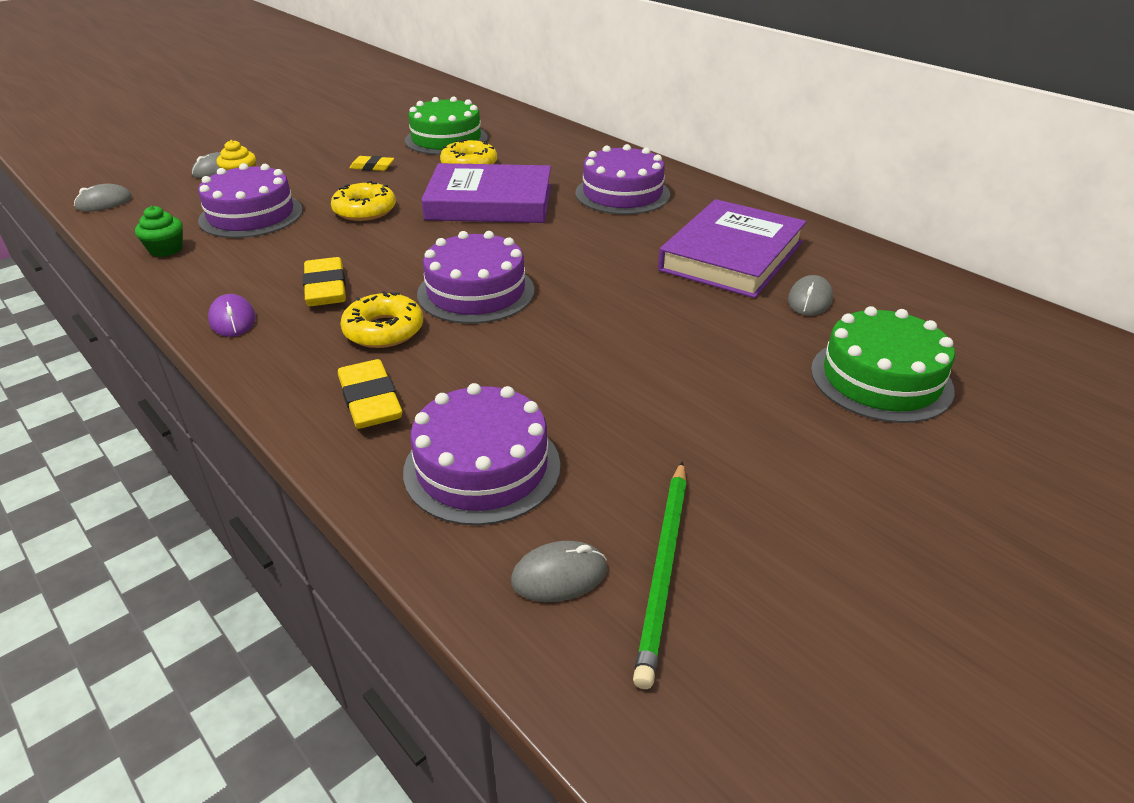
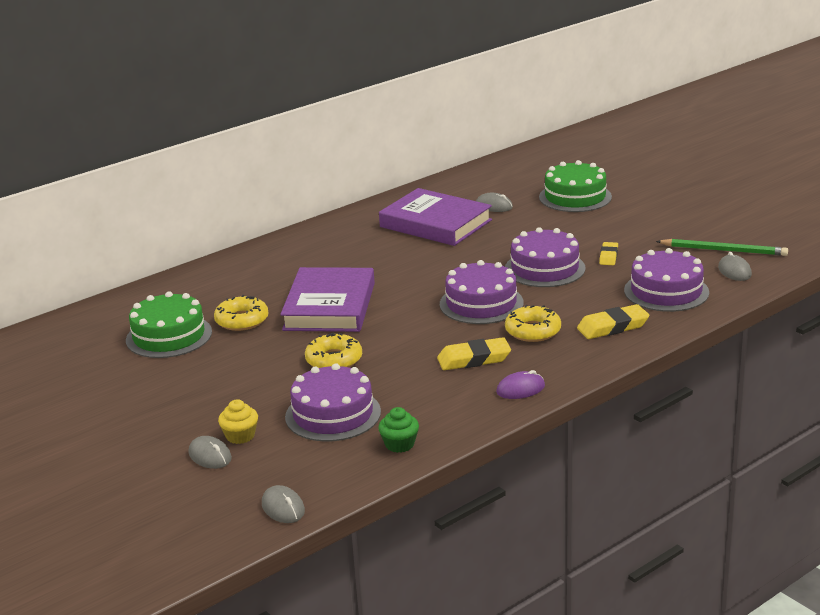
camera: 85 degrees left, 10 degrees down
(372, 167) = (231, 367): yellow eraser -> yellow eraser (608, 256)
(622, 194) = (325, 256): purple cake -> purple cake (545, 268)

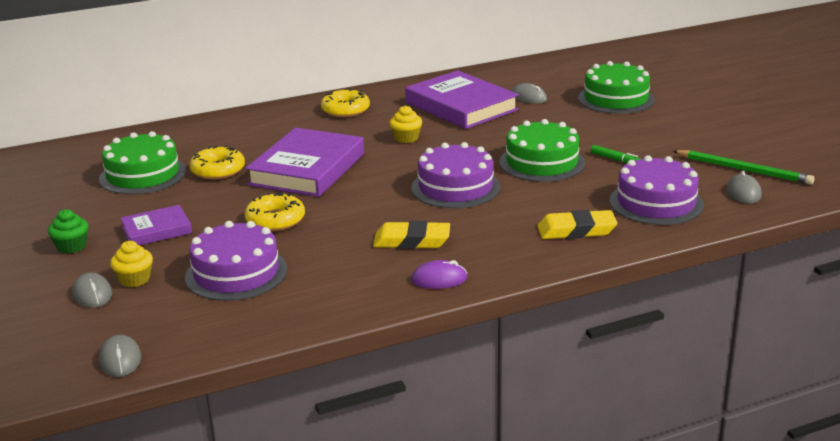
camera: 15 degrees right, 0 degrees up
(225, 387) = (156, 230): none -> purple book
(399, 444) = (279, 315): green cupcake -> green cupcake (71, 246)
(404, 262) = (406, 138): none -> yellow cupcake
(533, 331) = (490, 222): yellow donut -> yellow donut (345, 110)
(545, 268) = (542, 162): purple cake -> green cake
(608, 256) = (615, 159): yellow eraser -> green marker

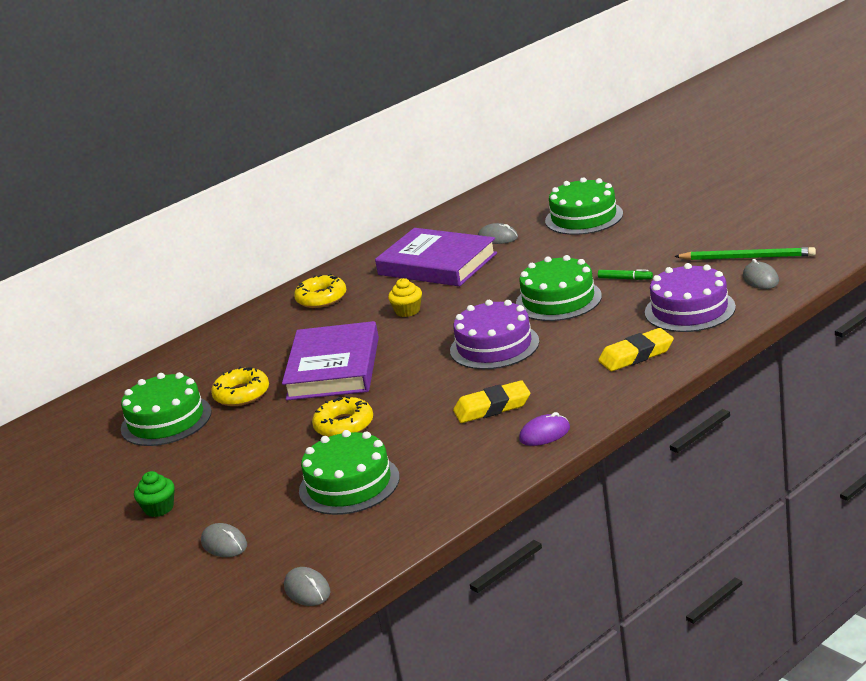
camera: 15 degrees left, 0 degrees up
(134, 279) = (254, 519): yellow cupcake -> none
(156, 230) = (232, 468): purple book -> none
(236, 273) = (349, 484): purple cake -> green cake

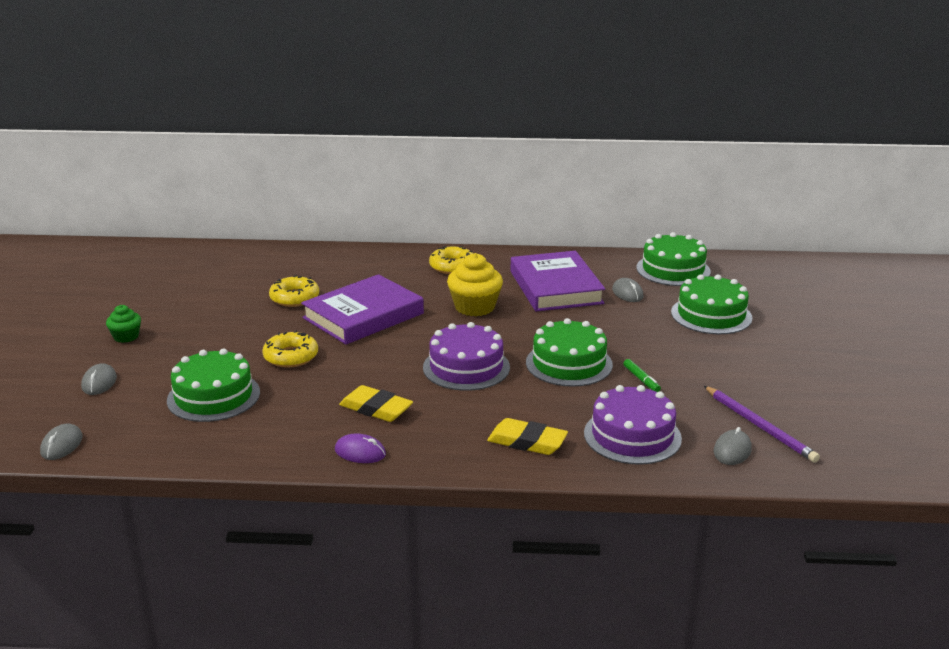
camera: 40 degrees right, 0 degrees up
(166, 420) = (236, 287): green cake -> green cake (673, 269)
(408, 311) = (475, 307): yellow cupcake -> yellow cupcake, size x1.73
(747, 257) = (759, 426): green pencil -> purple pencil

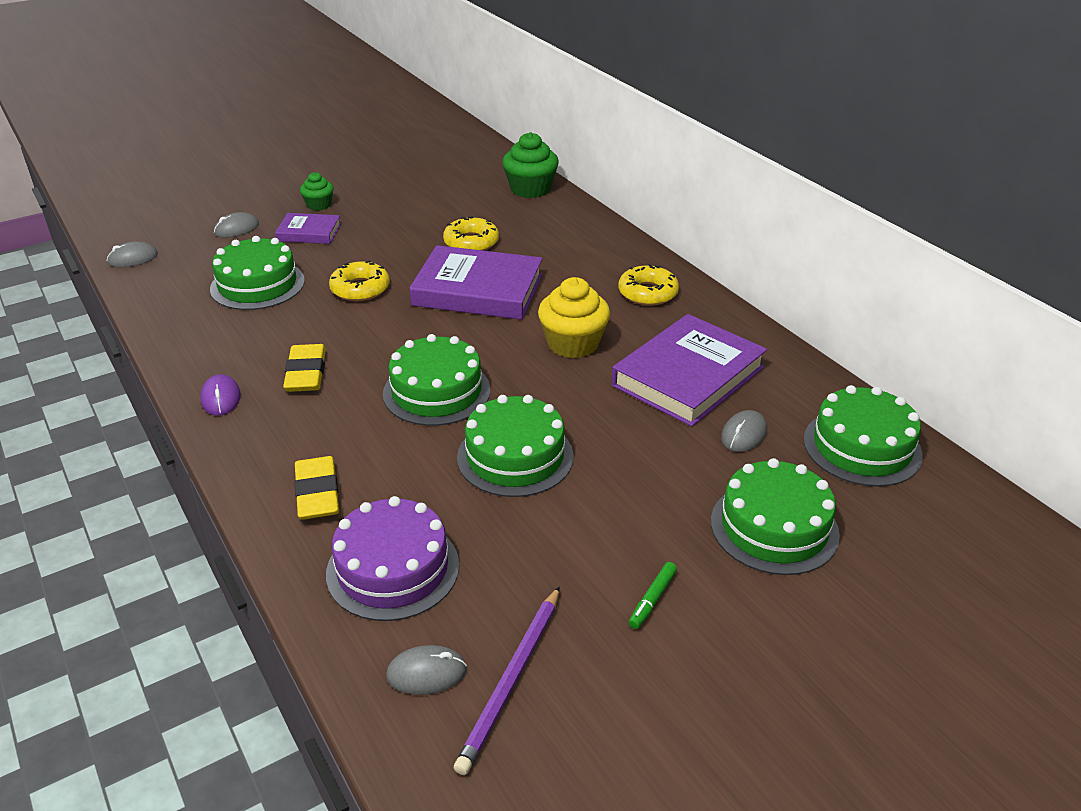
camera: 55 degrees right, 10 degrees up
(166, 353) = (309, 232): none -> purple book
(256, 255) = (530, 189): none -> green cupcake
(466, 367) = (436, 391): purple cake -> green cake
(641, 379) = (533, 527): green marker -> green marker (652, 599)

